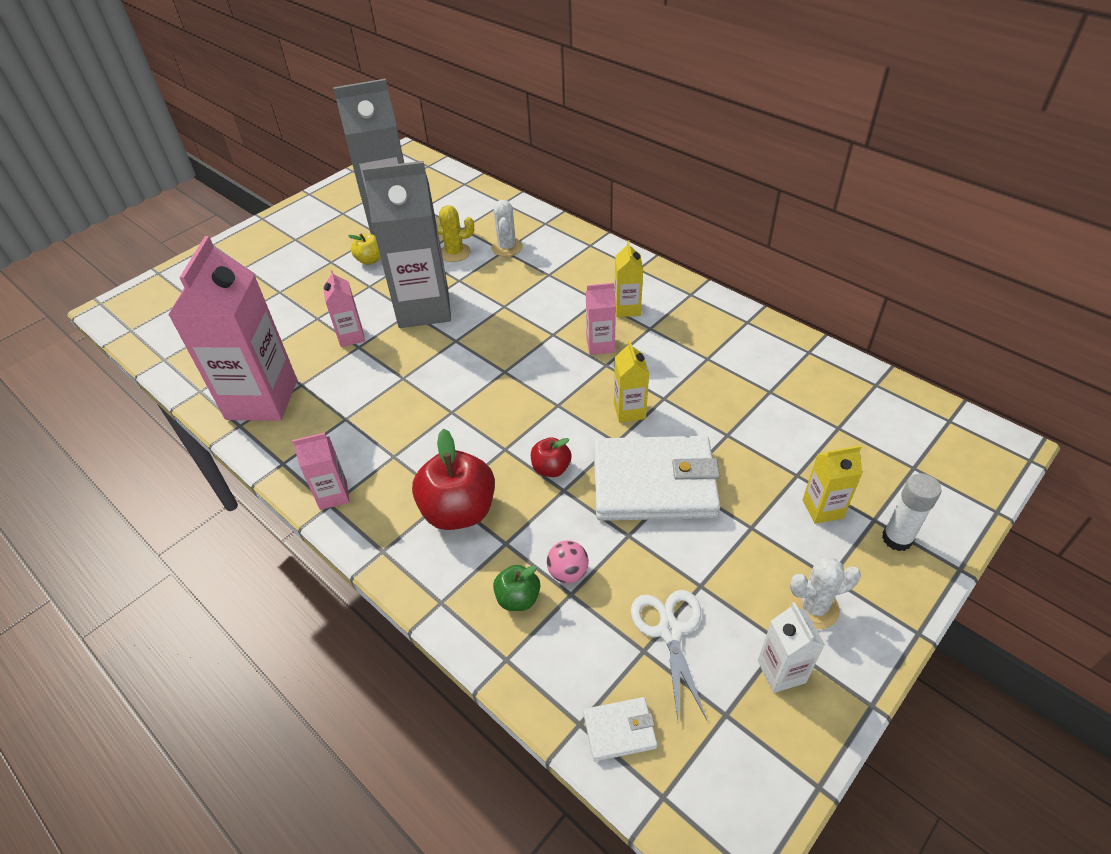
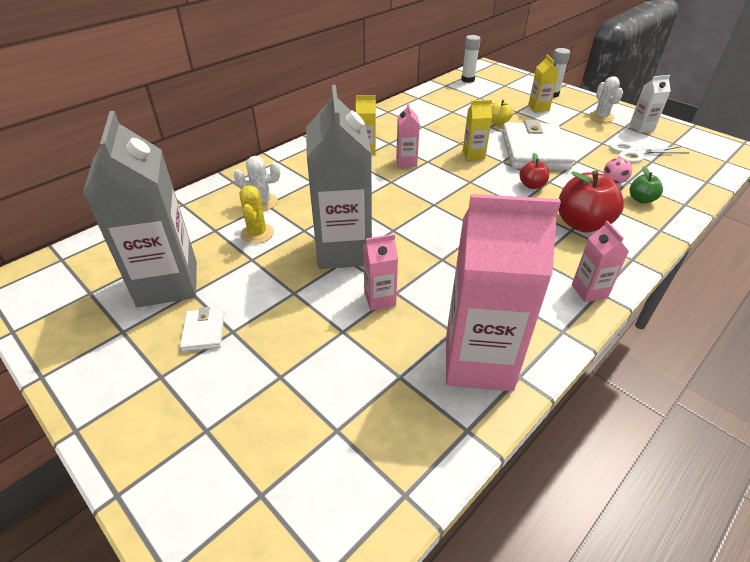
camera: 90 degrees left, 5 degrees down
(370, 260) = (244, 295): yellow apple -> yellow apple (498, 122)
(619, 730) = (702, 170): white wallet -> white wallet (204, 331)
(915, 414) = (468, 80): none -> white glue stick

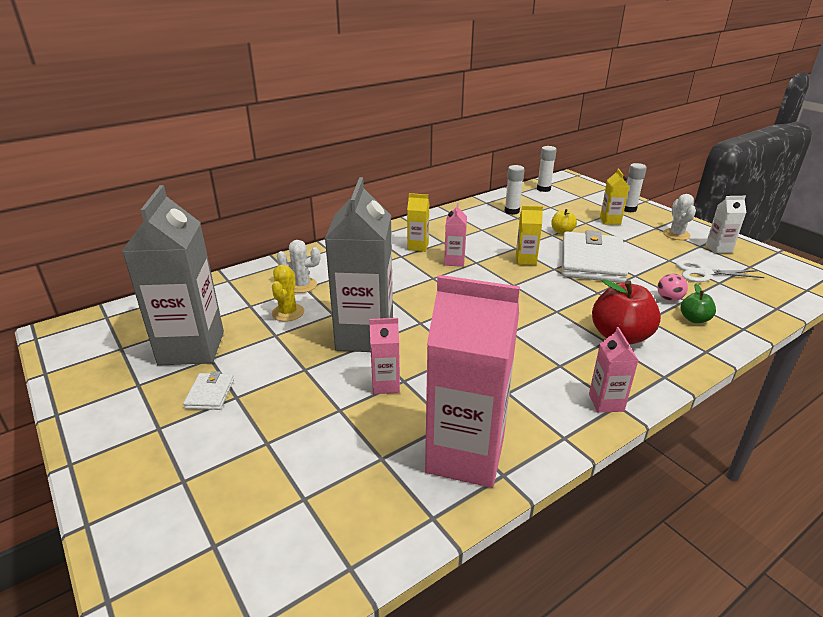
camera: 10 degrees right, 10 degrees down
(445, 105) = (512, 211): none -> white glue stick
(532, 185) = (578, 294): red apple -> none

